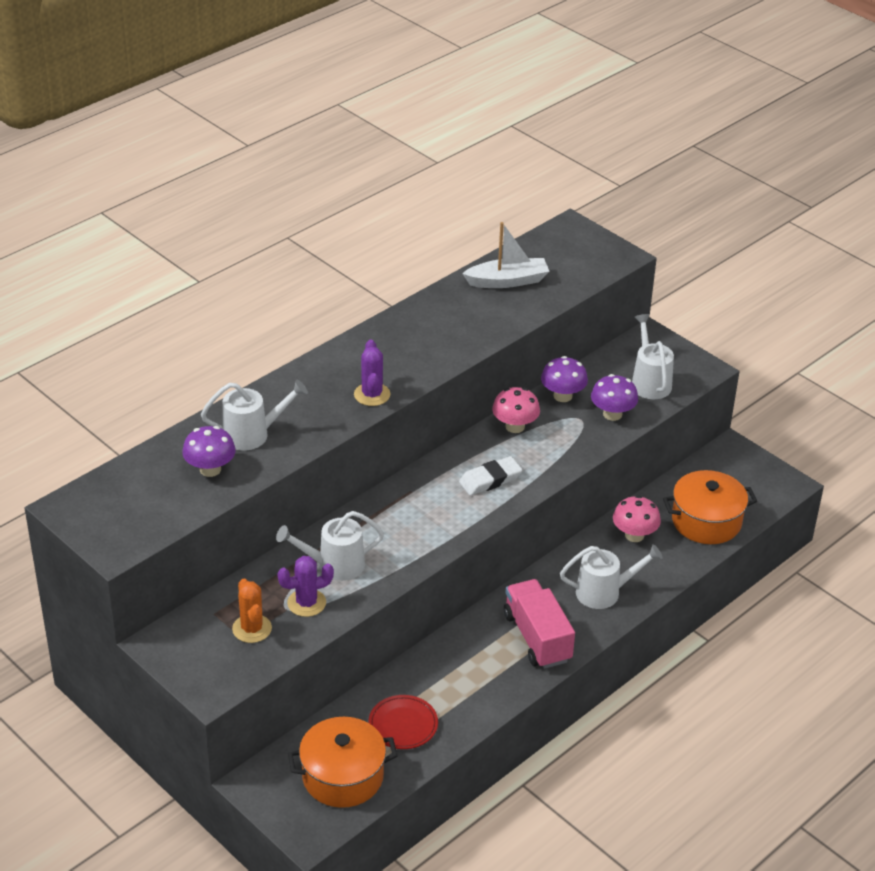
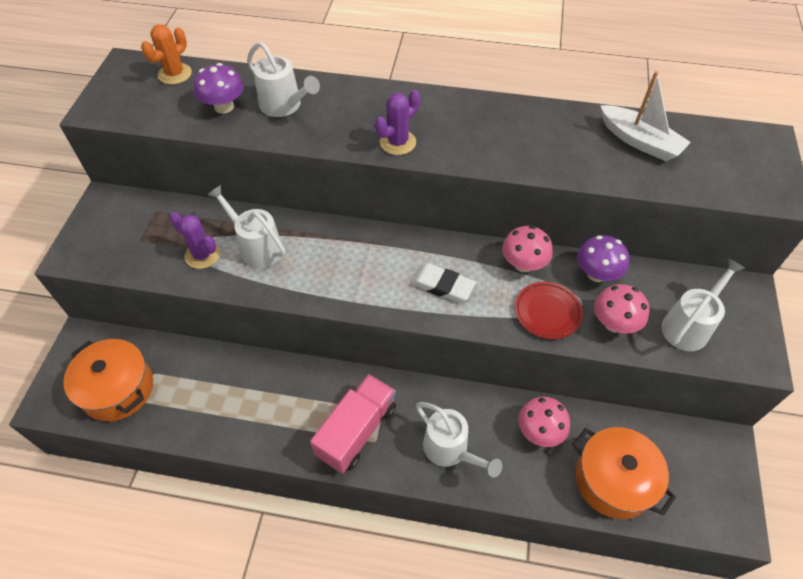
camera: 55 degrees right, 15 degrees up
(252, 629) = (152, 240): orange cactus -> orange cactus (175, 74)
(403, 725) = (195, 395): red plate -> red plate (547, 312)
(612, 414) = (614, 323): purple mushroom -> pink mushroom

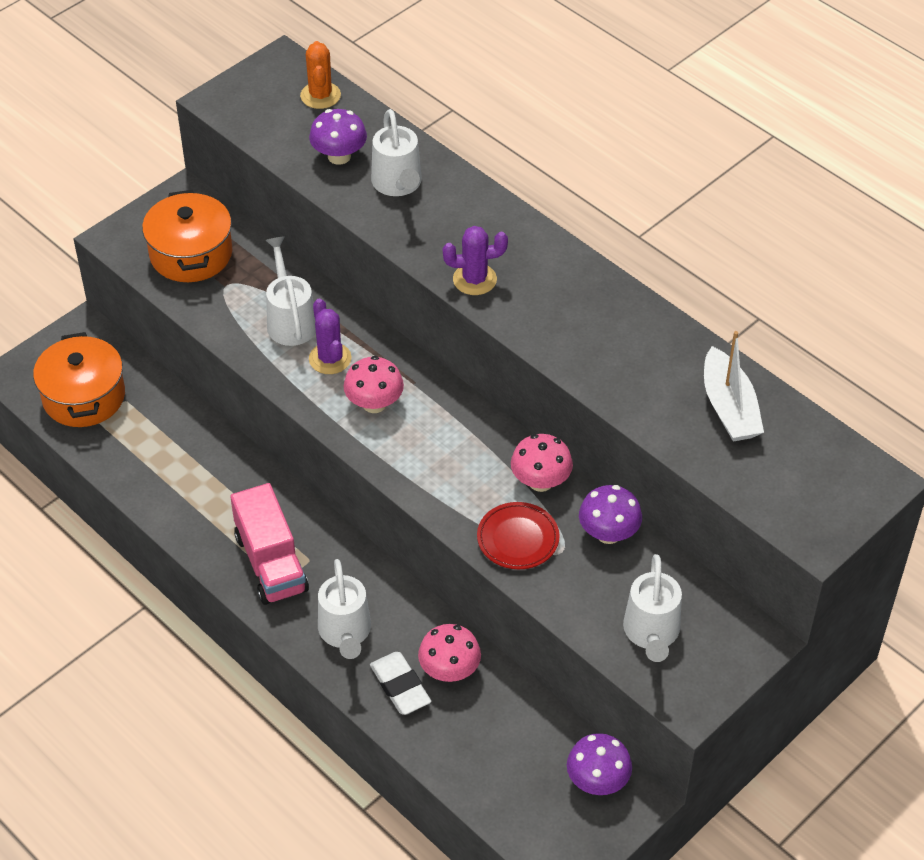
camera: 35 degrees right, 5 degrees down
(175, 74) = (320, 95): orange cactus -> orange cactus turned 75 degrees counterclockwise
(202, 255) = (233, 301): purple cactus -> purple cactus (330, 358)
(356, 431) = (271, 563): pink truck -> pink truck turned 90 degrees clockwise
(442, 286) = (437, 456): white eraser -> white eraser (400, 686)
(613, 480) = (480, 755): orange pot -> orange pot (191, 254)
(614, 323) = (575, 587): pink mushroom -> pink mushroom (374, 404)
(688, 325) = (651, 634): white watering can -> white watering can turned 105 degrees clockwise
(694, 446) = (597, 781): none -> purple mushroom

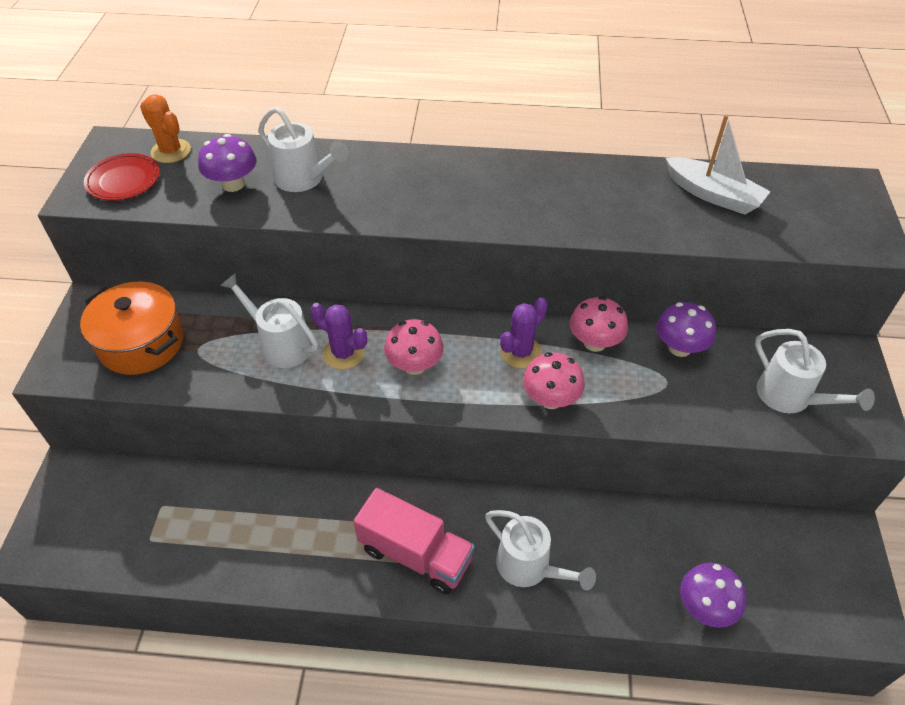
camera: 40 degrees left, 0 degrees up
(84, 397) = (119, 528): orange pot -> none
(400, 686) = (613, 578): white eraser -> none
(449, 670) = (632, 537): pink mushroom -> pink mushroom (550, 399)
(474, 279) = (440, 212): purple cactus -> purple cactus (520, 352)
(518, 539) = (629, 394): red plate -> red plate (123, 181)
(597, 781) = (812, 540): purple mushroom -> purple mushroom (705, 607)

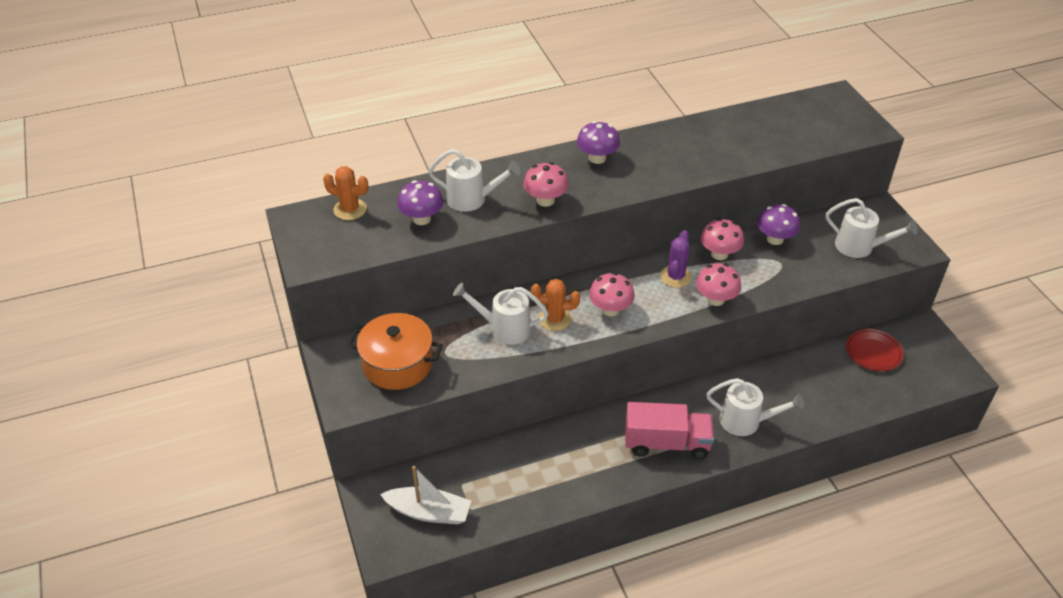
camera: 25 degrees left, 5 degrees down
(123, 181) = (333, 242): red plate -> red plate (873, 352)
(343, 353) = (555, 319): purple cactus -> orange cactus
(383, 206) = (545, 200): none -> pink mushroom
(705, 607) = (866, 401): purple mushroom -> purple mushroom (597, 158)
(713, 195) = (757, 127): white boat -> white boat (429, 512)

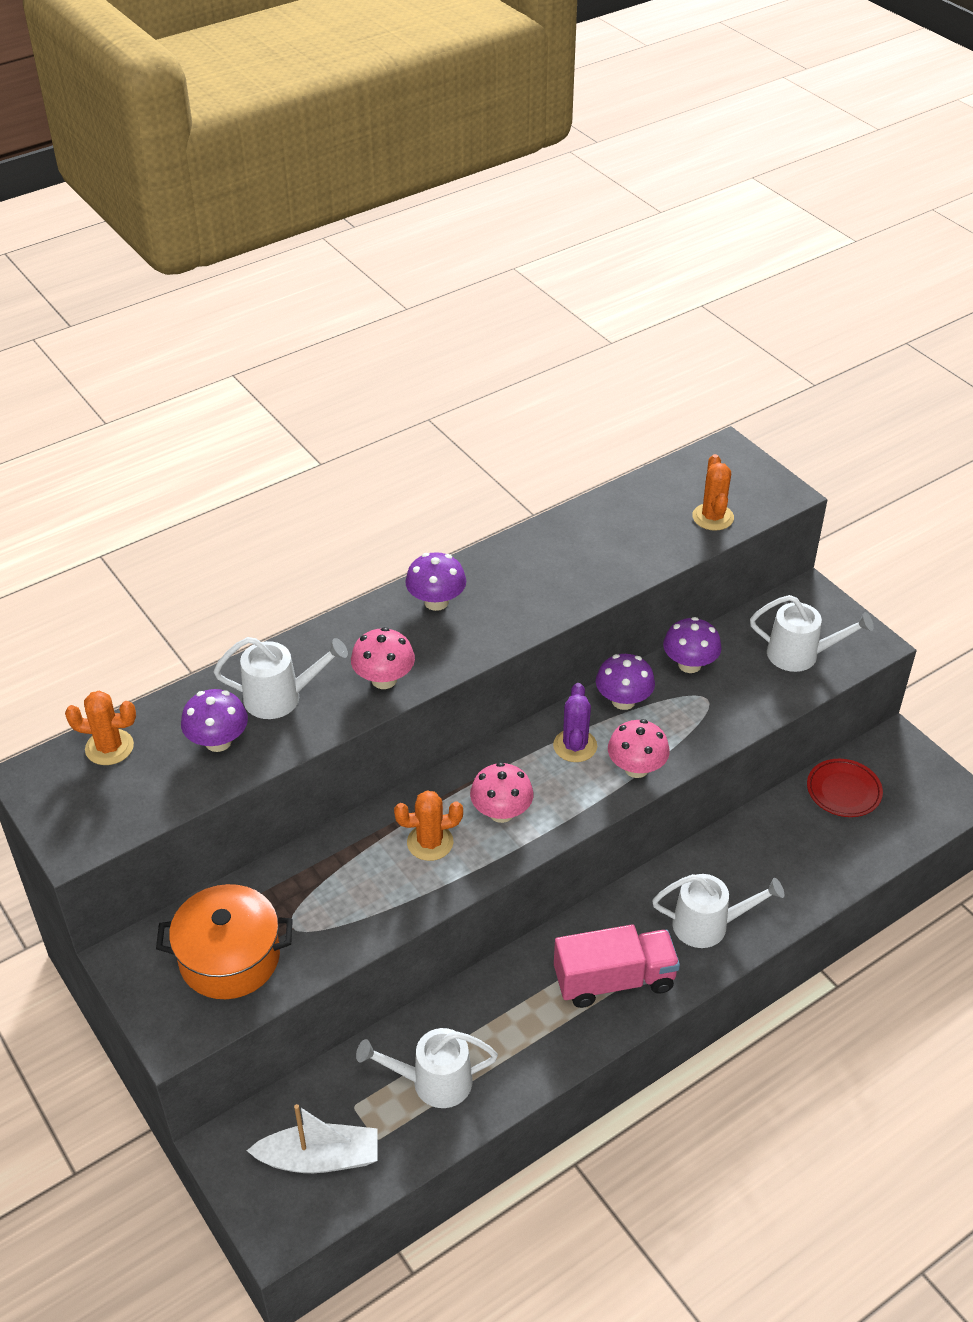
camera: 15 degrees left, 0 degrees up
(504, 328) = (364, 872): white watering can -> white watering can (432, 1082)
(719, 254) = (623, 701): pink mushroom -> purple mushroom
(813, 136) = (713, 517): none -> orange cactus

